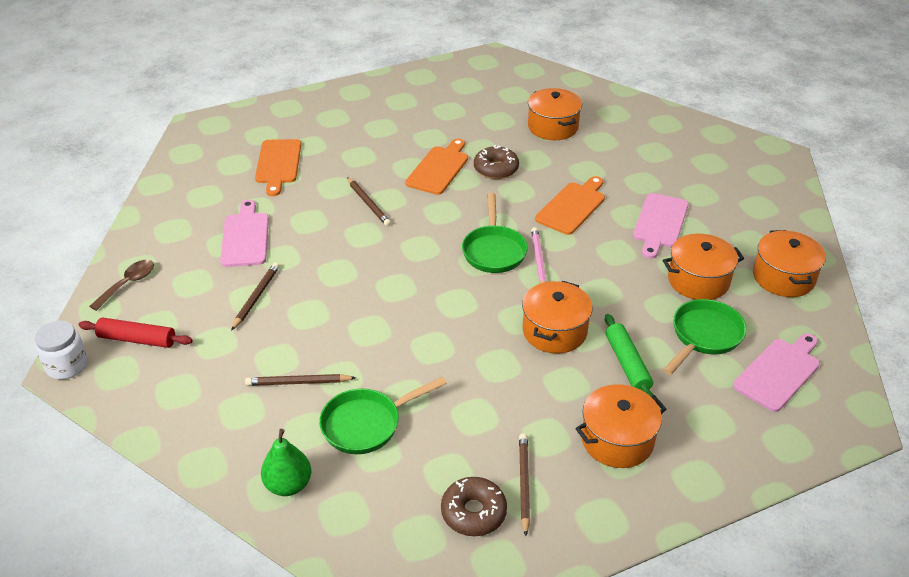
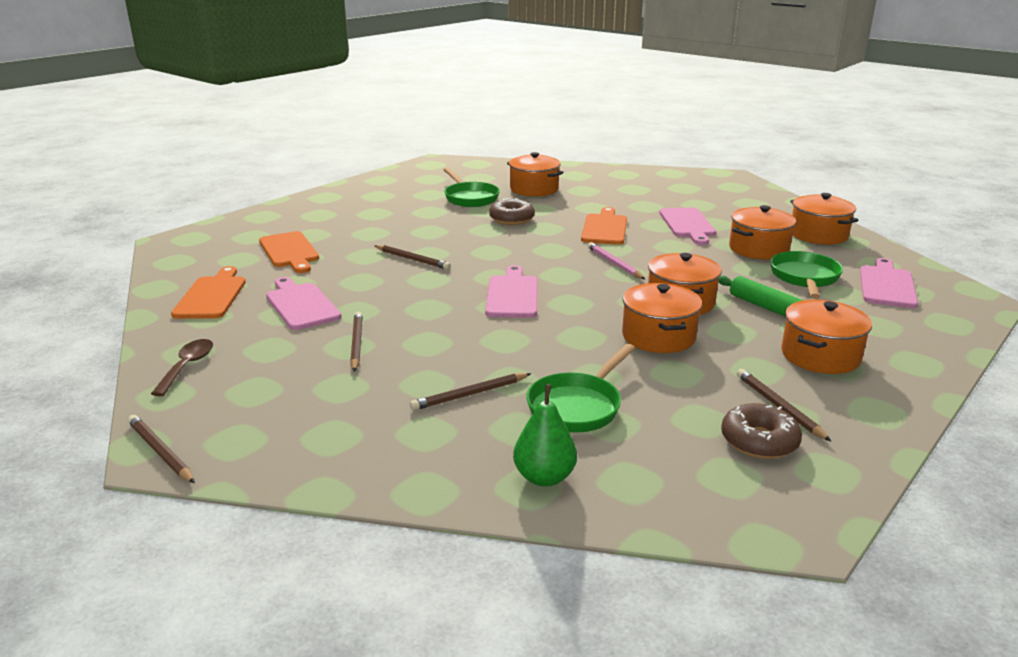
camera: 25 degrees left, 15 degrees down
(67, 365) = (160, 452): white jar -> brown pencil
(137, 339) = (239, 407): red rolling pin -> none
(416, 276) = (512, 295): none -> pink cutting board
(439, 168) = (458, 227): orange cutting board -> orange cutting board (212, 296)
(494, 250) = (567, 265): green pan -> green pan (470, 198)
(496, 368) = (658, 336): none -> orange pot

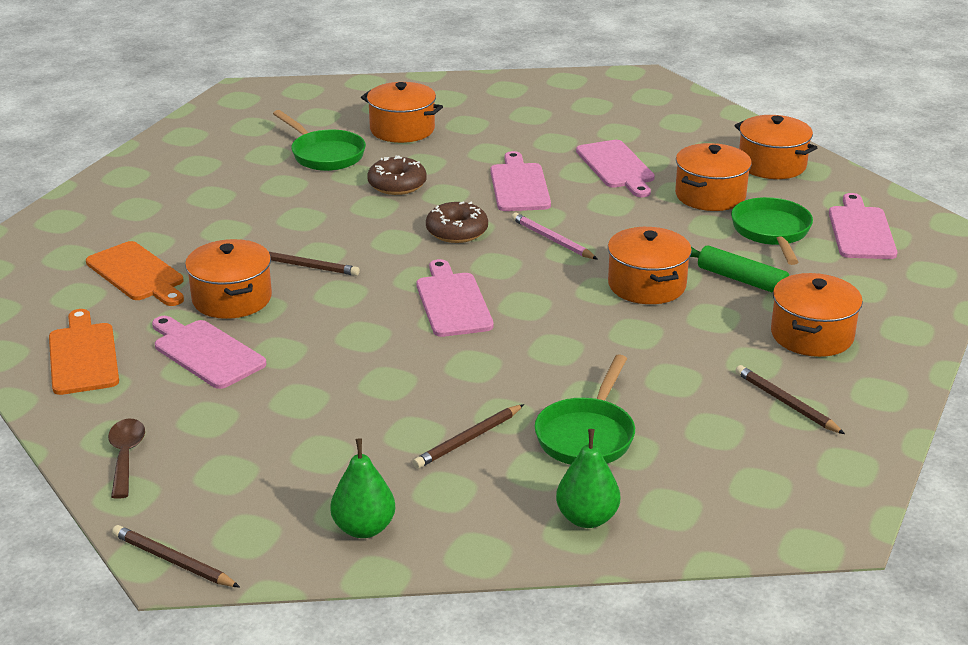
camera: 15 degrees left, 5 degrees up
(337, 452) = (364, 528): none -> green pear
(356, 344) = (306, 396): brown pencil -> none
(604, 228) = (519, 185): orange cutting board -> pink cutting board
(658, 336) = (638, 335): orange pot -> orange pot (232, 299)
(759, 441) = (777, 444): brown donut -> brown donut (457, 231)

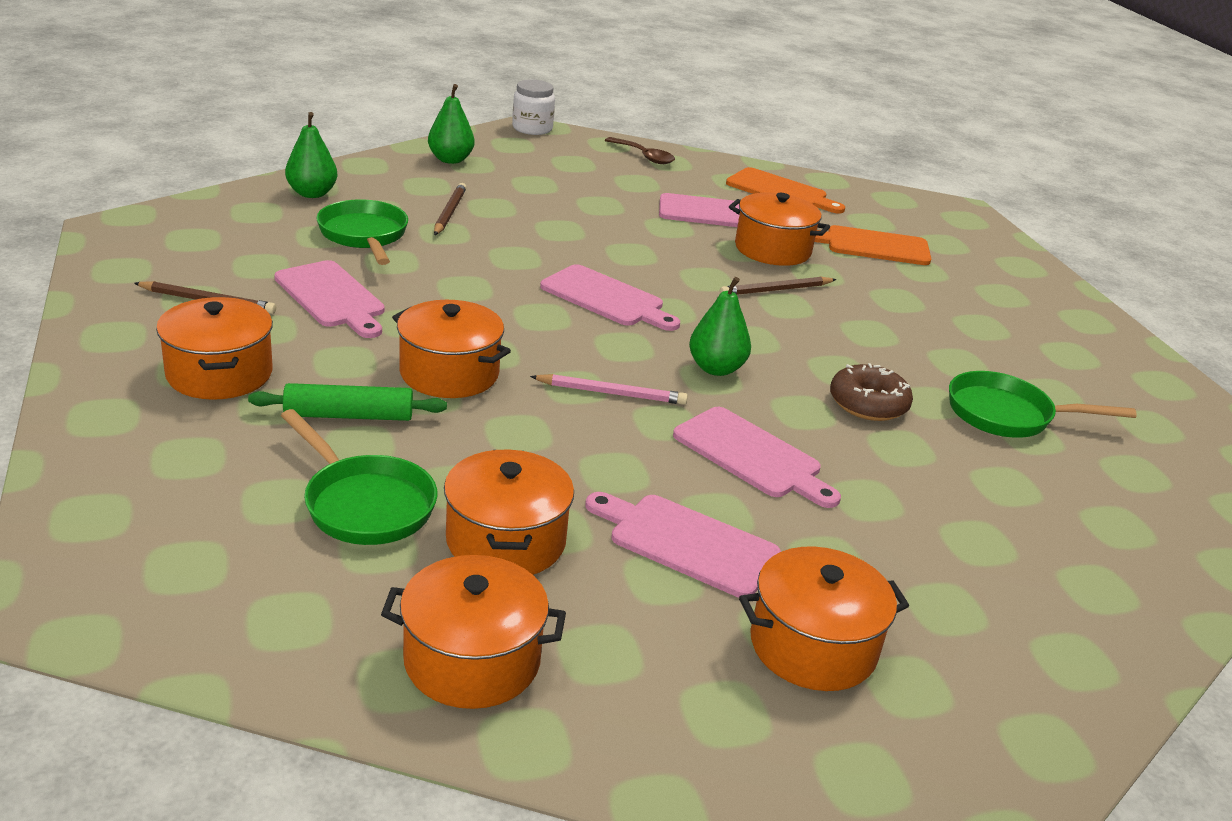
camera: 135 degrees right, 0 degrees up
(173, 561) = (532, 128): brown pencil -> white jar
(402, 129) = (1020, 492): orange pot -> orange pot (813, 646)
(457, 231) = (716, 368): brown donut -> green pear
(861, 230) = (233, 560): pink cutting board -> pink cutting board (332, 297)

